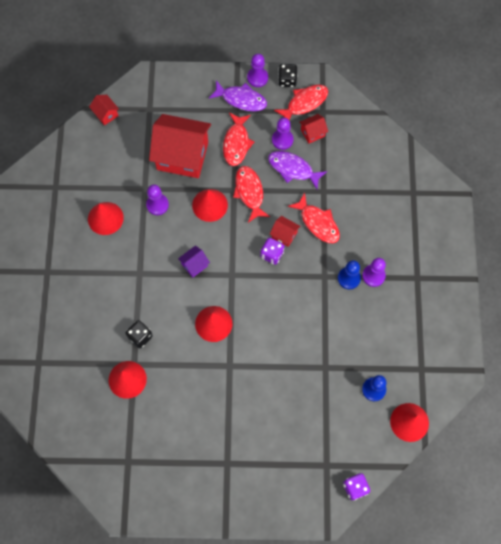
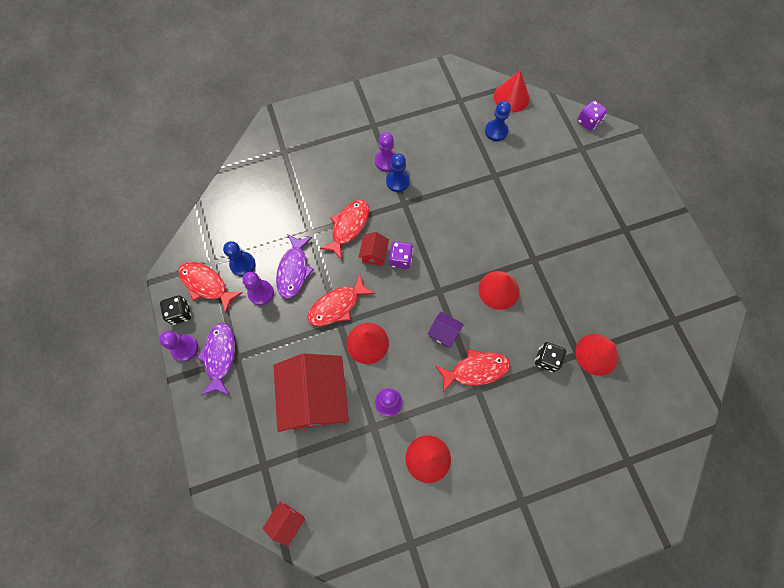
camera: 110 degrees left, 0 degrees up
(236, 143) = (280, 341): red fish -> red fish (476, 370)
(312, 133) = (242, 264): red house -> blue pawn

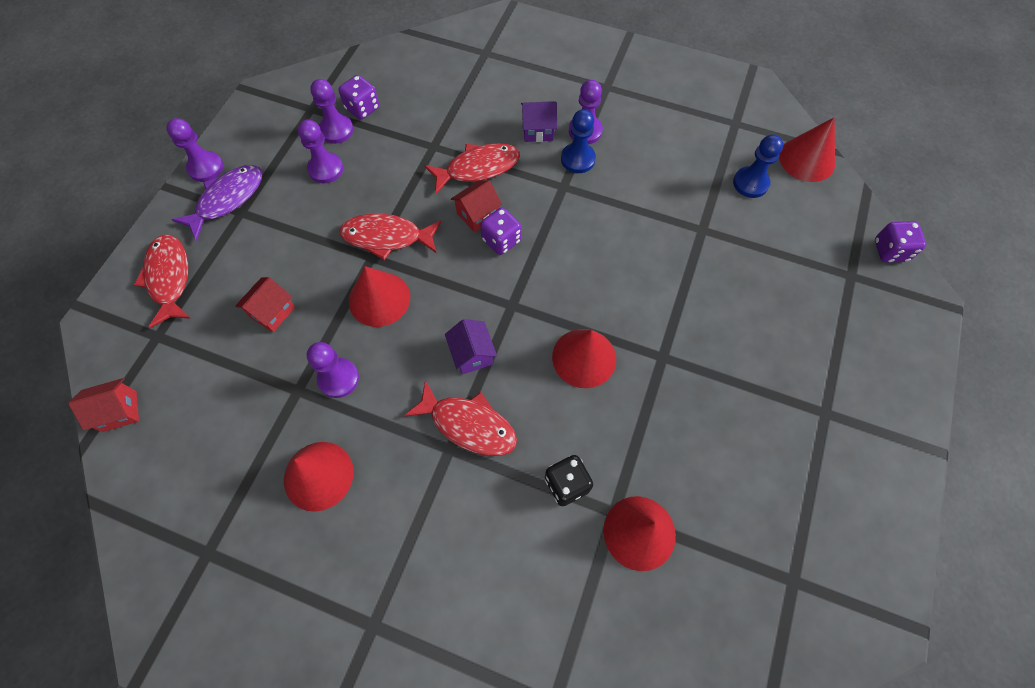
camera: 40 degrees right, 5 degrees down
(180, 313) = (235, 133): black dice -> none
(206, 284) = (284, 124): red fish -> red fish (169, 278)
(242, 264) = (336, 130): blue pawn -> purple pawn
(244, 239) = (362, 108): none -> purple dice
(294, 270) = (379, 171): purple fish -> none
(316, 398) = (272, 312): red house -> red house, size x0.43
(360, 179) = (538, 130): none -> purple house

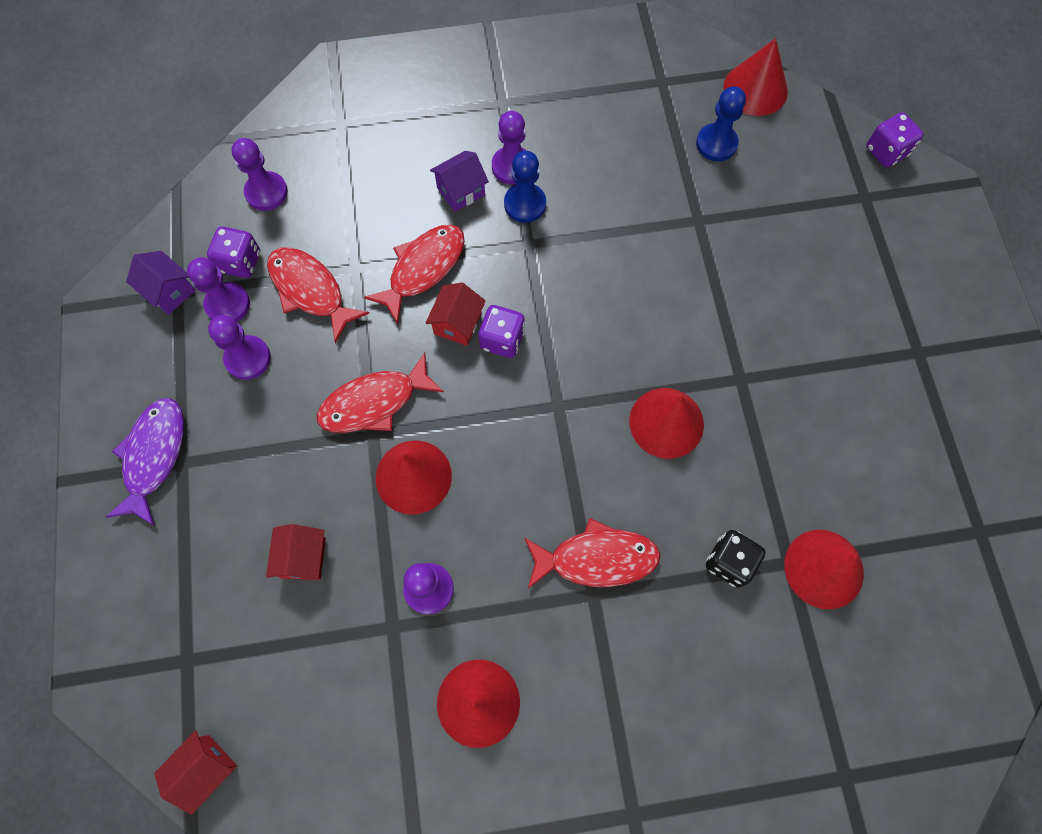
camera: 30 degrees left, 5 degrees up
(169, 278) = (151, 586): red fish -> red fish (310, 290)
(206, 168) = (98, 431): purple pawn -> purple pawn (266, 192)
(472, 354) = (552, 482): purple house -> purple house (170, 291)

